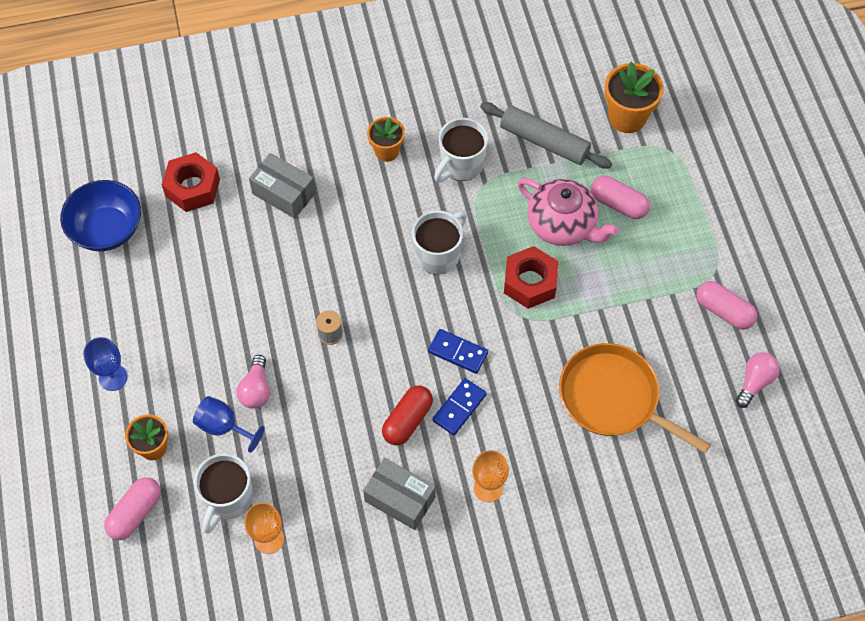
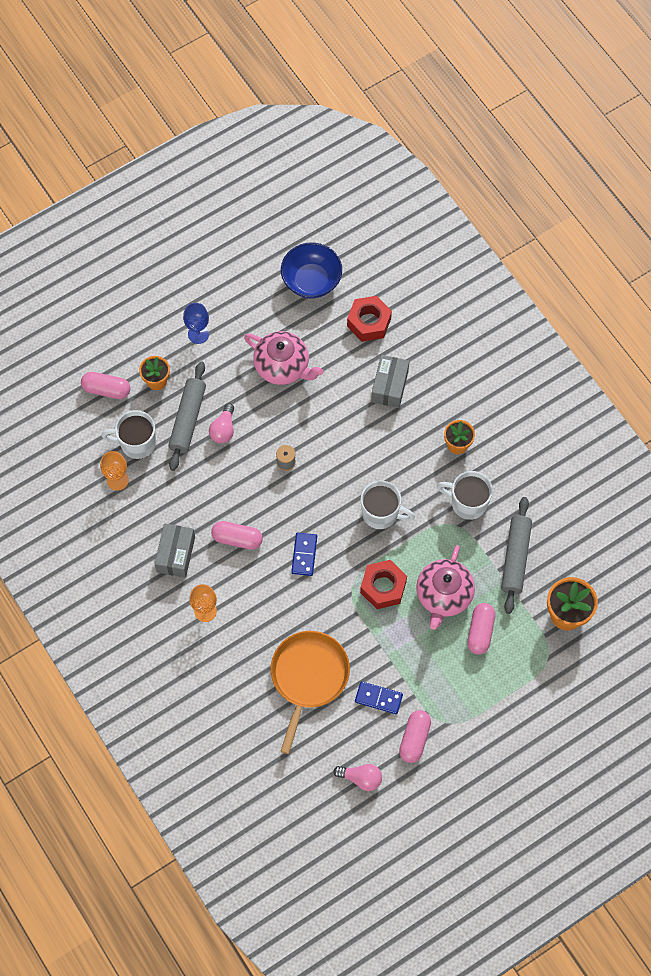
camera: 70 degrees right, 5 degrees up
(204, 296) = (283, 366): none -> pink teapot
(223, 427) = (188, 419): blue goblet -> grey rolling pin
(256, 390) = (223, 429): pink light bulb -> pink light bulb turned 60 degrees counterclockwise
(407, 420) = (237, 539): red capsule -> pink capsule
(459, 408) = (260, 571): blue domino -> blue domino (378, 698)

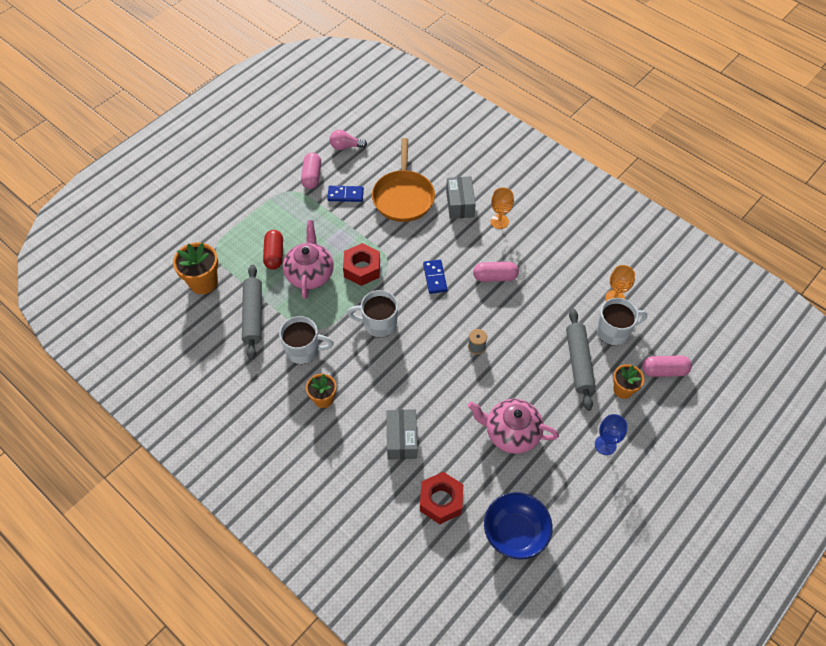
camera: 165 degrees right, 10 degrees down
(176, 554) = (540, 254): grey box -> grey box (460, 204)
(223, 429) = (543, 361): pink light bulb -> none
(480, 631) = (274, 255): pink capsule -> red capsule

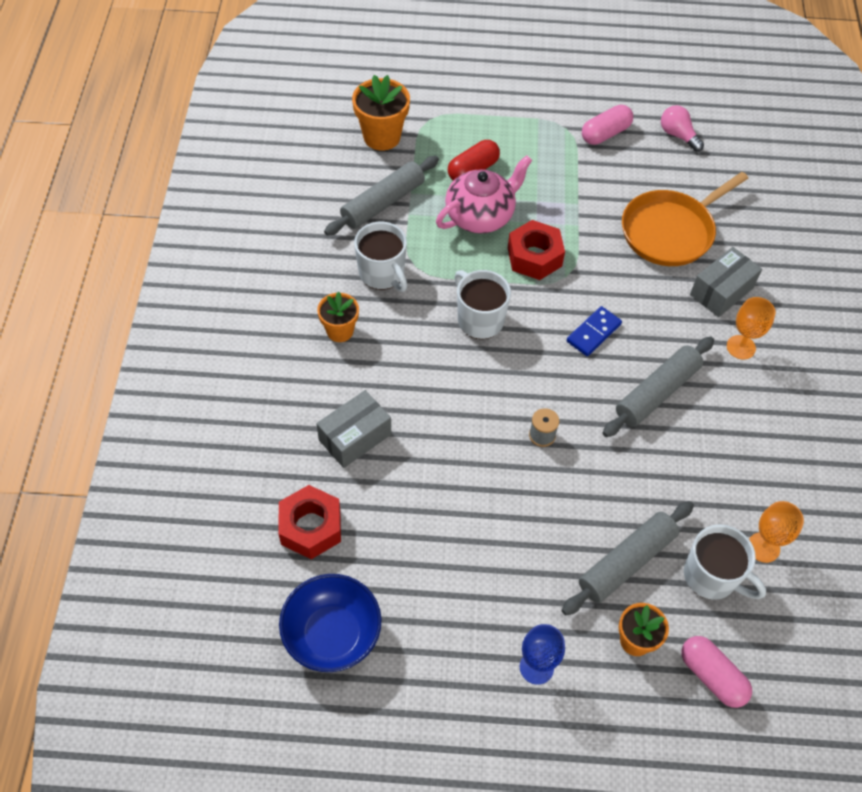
camera: 50 degrees right, 0 degrees up
(345, 195) = (614, 178): blue domino -> none
(495, 277) = (657, 393): pink capsule -> grey rolling pin
(511, 433) = (459, 546): pink teapot -> none

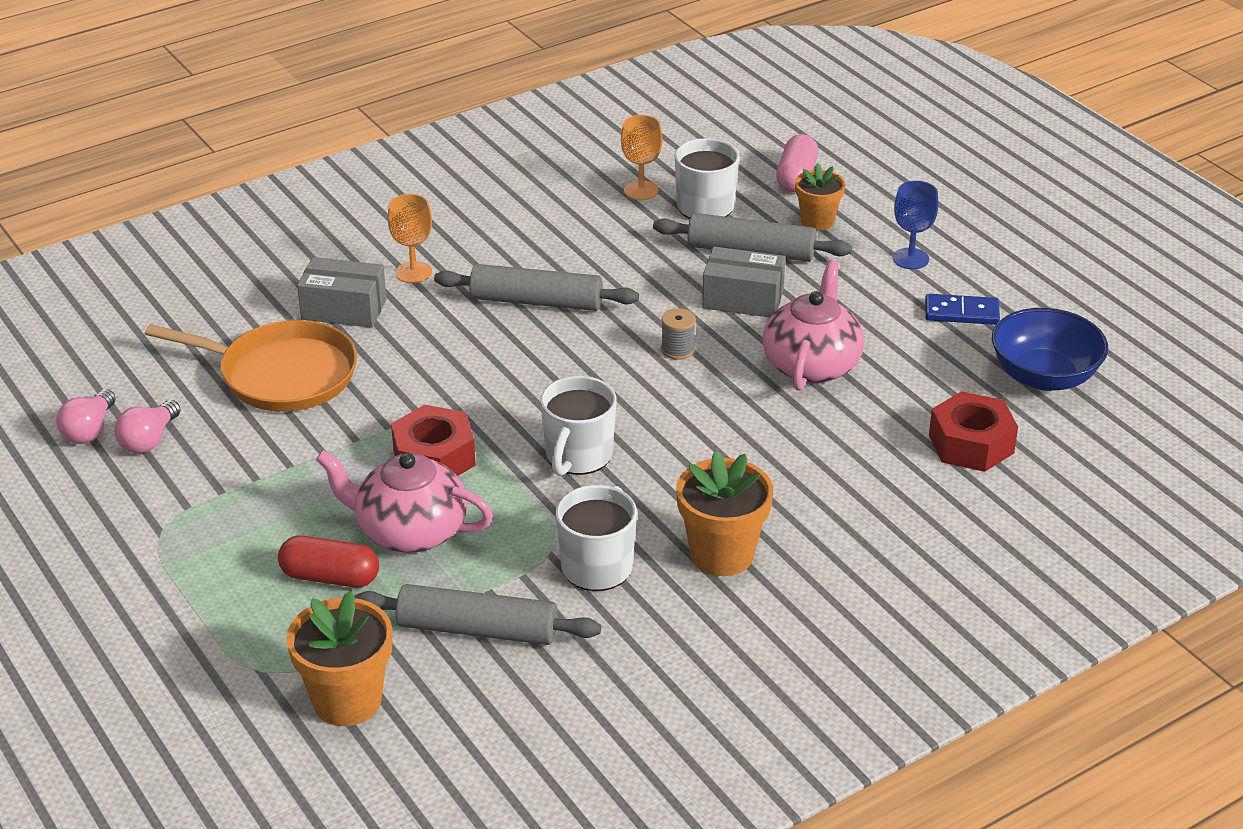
camera: 125 degrees left, 20 degrees down
(340, 331) = (722, 554): orange flower pot -> orange flower pot, size x1.56
(355, 437) = (839, 468): grey box -> grey box (743, 299)
(464, 499) = (812, 365): none -> pink teapot
(593, 333) = (503, 369): blue domino -> blue domino (961, 312)
(605, 134) = (142, 491): pink capsule -> none
(649, 153) = (149, 440): none -> pink light bulb

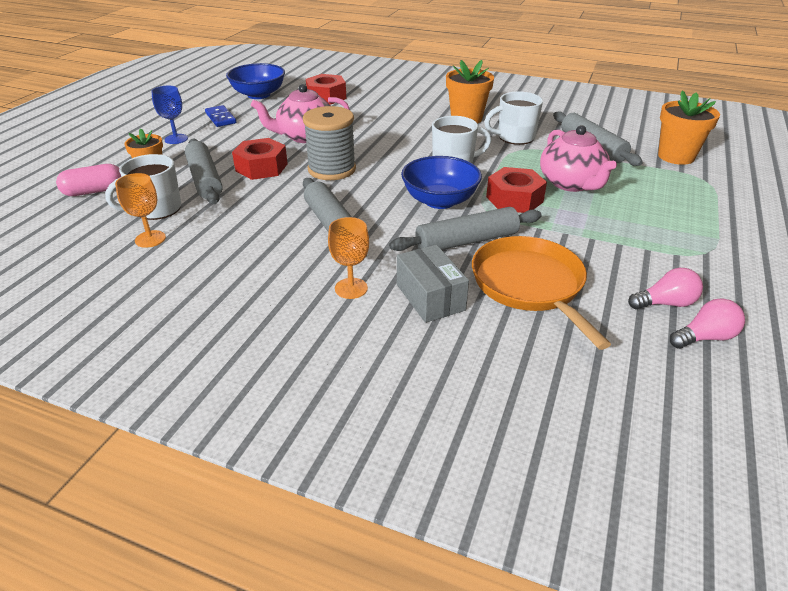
camera: 125 degrees left, 0 degrees up
(330, 577) = (633, 189): red capsule -> none
(398, 374) = (467, 241): none -> grey rolling pin
(500, 397) = (440, 201): none -> blue bowl
(677, 350) = (332, 169): grey spool -> grey spool, size x2.22
(743, 299) = (261, 167): grey box -> red nut

